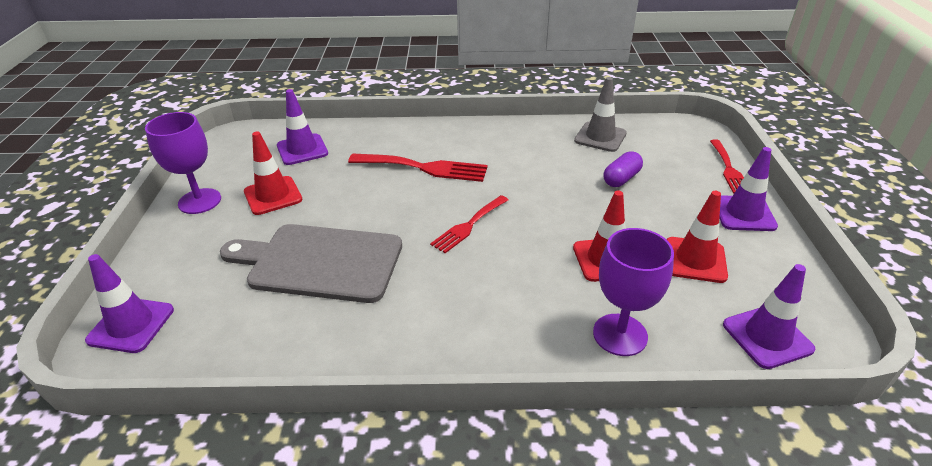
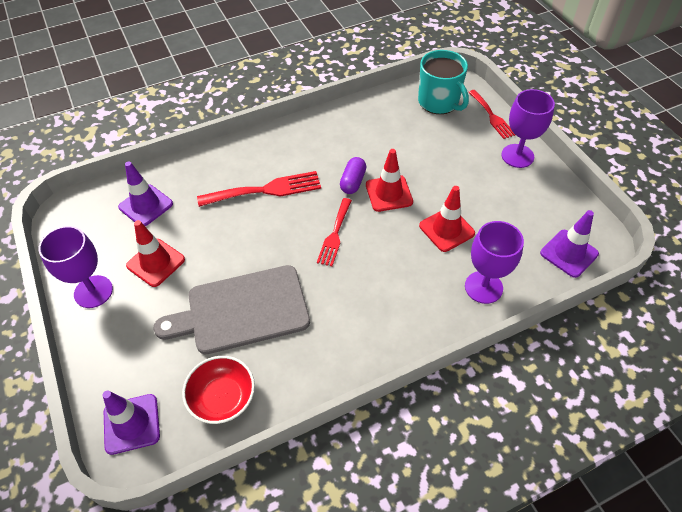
camera: 25 degrees left, 15 degrees up
(235, 336) = (222, 397): none -> red bowl
(600, 137) = (387, 112): grey traffic cone -> none
(621, 179) = (422, 150): purple capsule -> purple capsule (353, 182)
(668, 142) = (439, 102): none -> turquoise mug
(695, 260) = (503, 208): red traffic cone -> red traffic cone (389, 193)
(743, 214) = (517, 156): purple traffic cone -> purple goblet

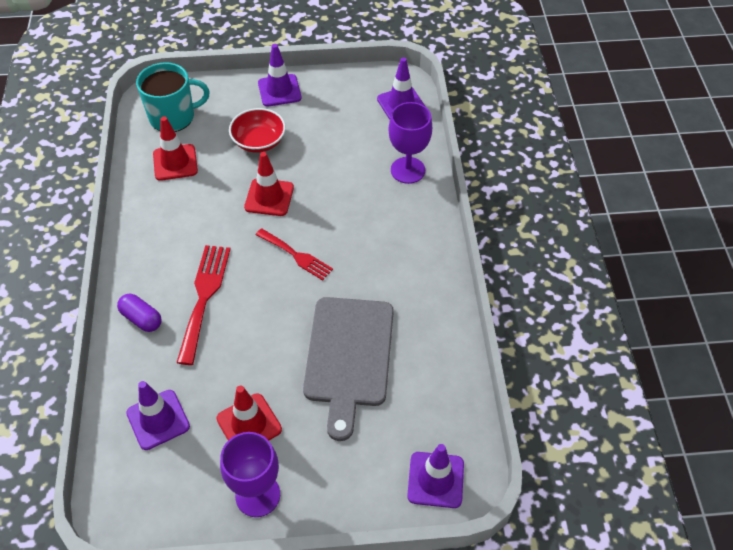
camera: 70 degrees left, 0 degrees up
(222, 397) = (437, 395): red bowl -> red bowl (259, 141)
(353, 182) = (237, 220): purple capsule -> purple capsule (141, 318)
(446, 229) = (335, 171): red traffic cone -> red traffic cone (175, 162)
(492, 116) = (219, 87): red fork -> none
(517, 156) = (279, 90): purple goblet -> purple traffic cone

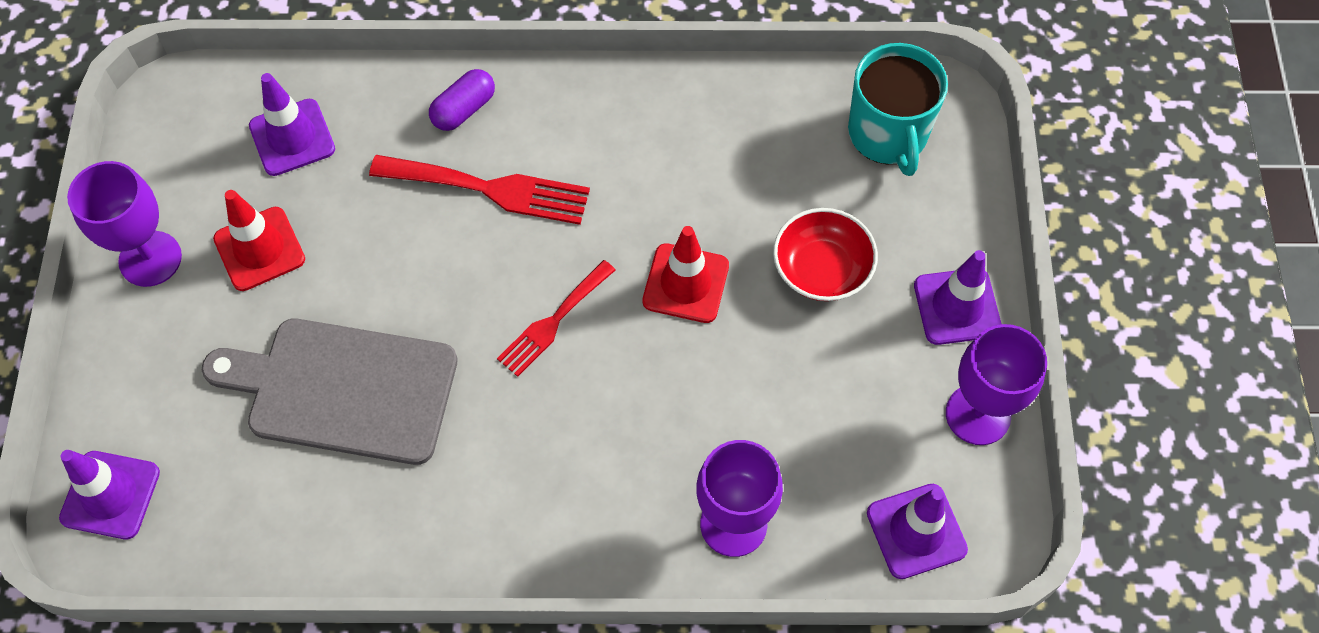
camera: 95 degrees right, 10 degrees up
(175, 162) = (777, 141): red traffic cone -> none
(338, 83) = (978, 414): none -> purple goblet

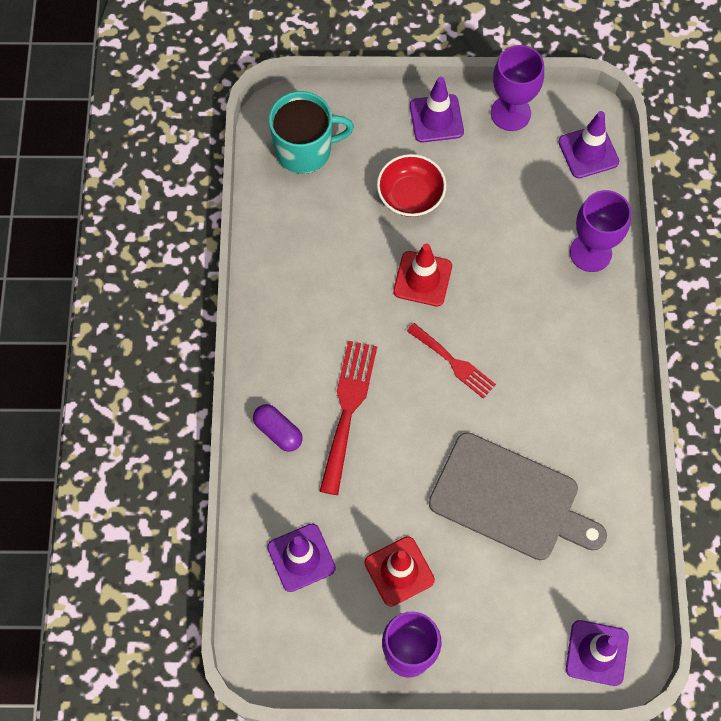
camera: 90 degrees left, 5 degrees up
(344, 390) = (510, 499): grey cutting board -> grey cutting board turned 75 degrees counterclockwise

